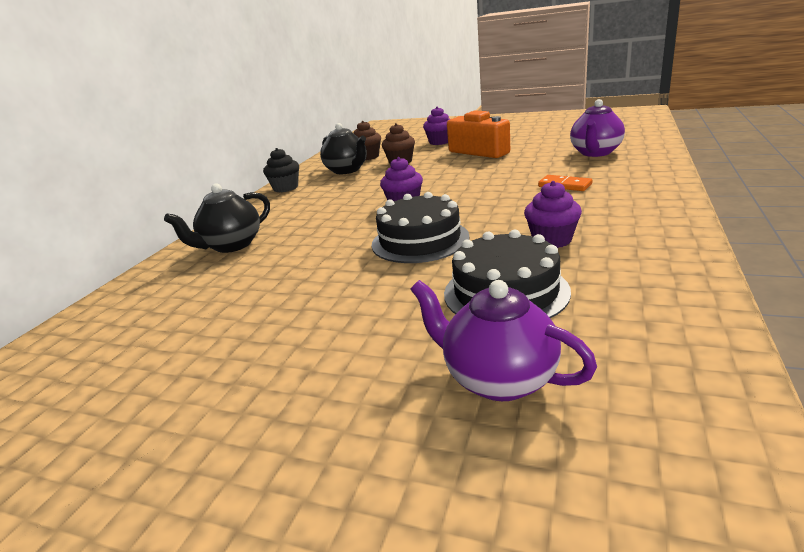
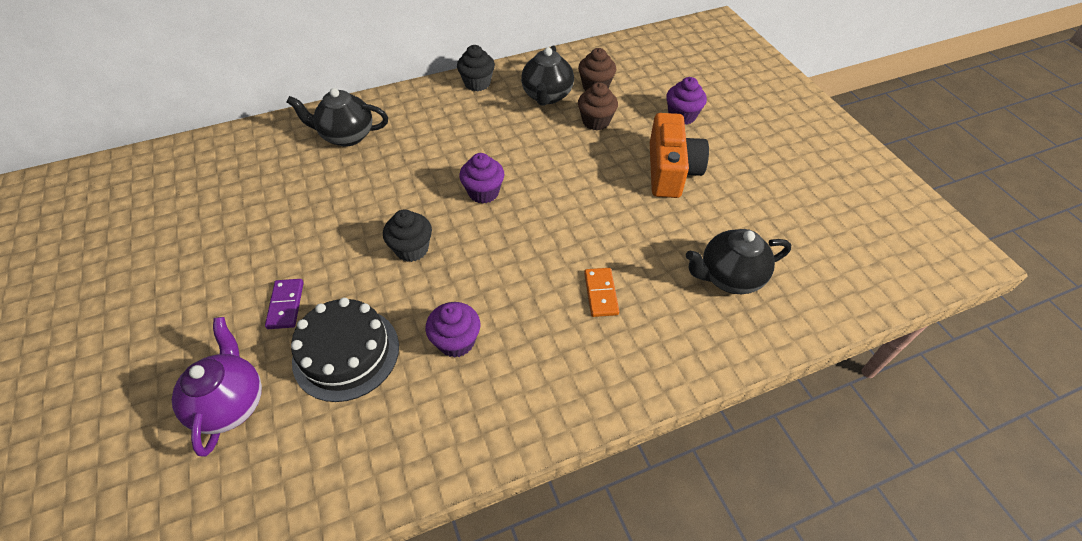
camera: 45 degrees right, 25 degrees up
(396, 315) = (285, 305): none -> purple domino
(420, 240) = (412, 249): black cake -> black cupcake
(595, 153) = (729, 277): purple teapot -> black teapot

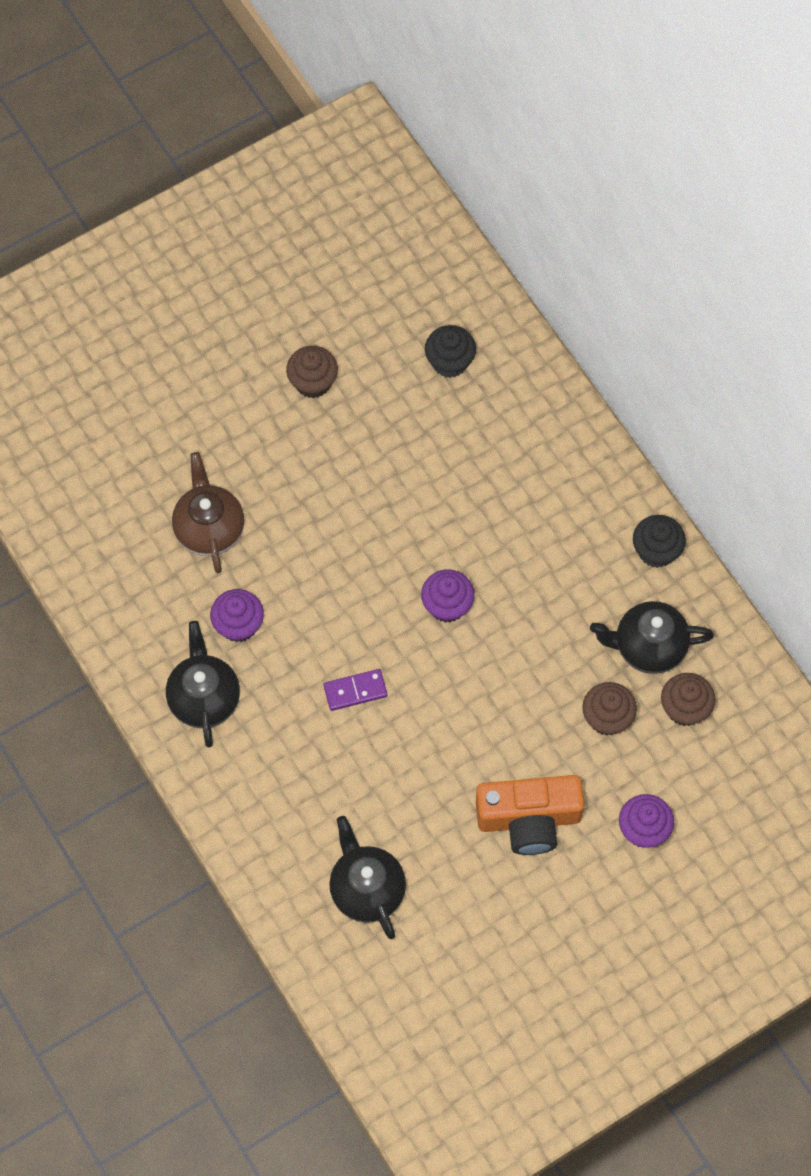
camera: 80 degrees right, 15 degrees up
(231, 403) = (143, 451): purple teapot -> none
(239, 251) = (313, 382): none -> brown cupcake
(285, 305) = (254, 454): purple domino -> purple domino (355, 691)
(346, 353) = (209, 529): black cake -> brown teapot
(347, 136) = (514, 423): black teapot -> black teapot (204, 698)
(412, 249) = (347, 551): black cupcake -> black cupcake (450, 362)
(600, 293) = (321, 755): orange domino -> none

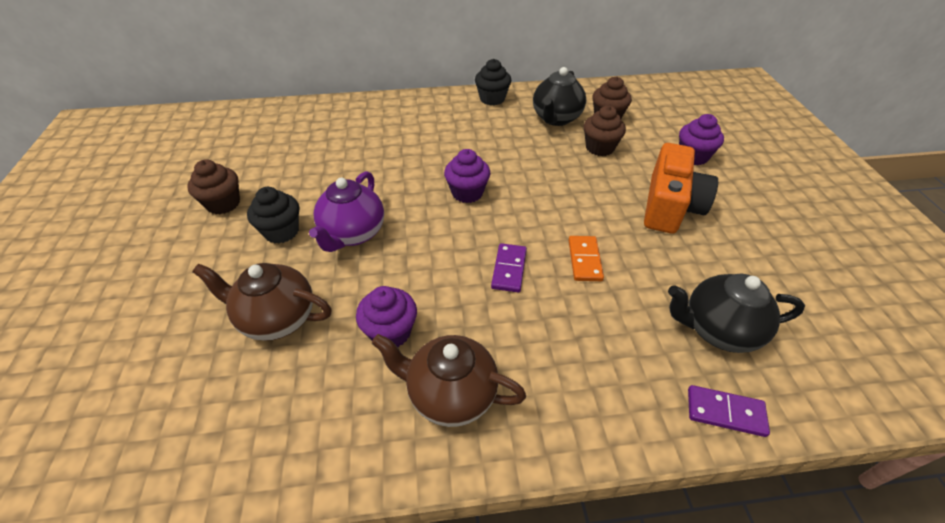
camera: 65 degrees left, 20 degrees down
(204, 698) = (450, 394): black teapot -> brown teapot
(282, 904) = (725, 412): none -> purple domino
(332, 529) = (353, 234): none -> purple teapot
(401, 755) = (585, 260): none -> orange domino
(450, 362) = (287, 136): black cupcake -> black cupcake (281, 231)

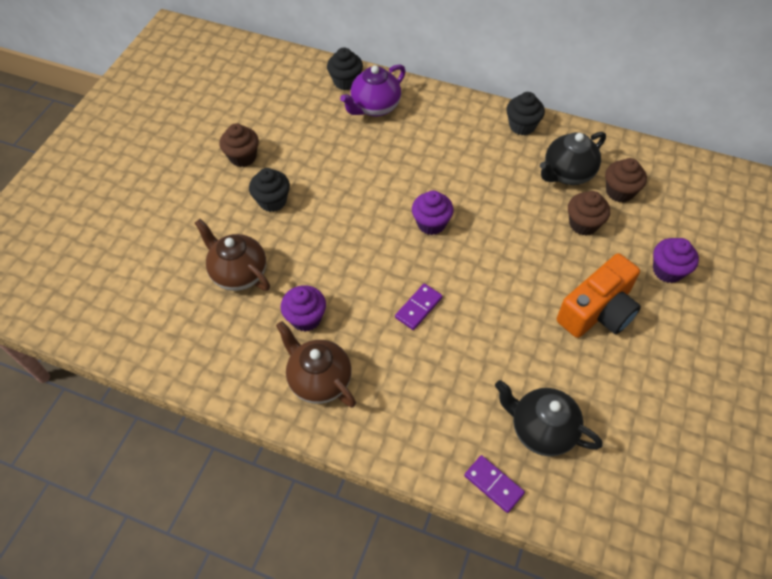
camera: 30 degrees right, 10 degrees up
(306, 112) = (346, 82): none -> black cupcake
(353, 234) = (321, 225): purple teapot -> purple teapot (375, 107)
(585, 260) = (483, 327): orange domino -> none

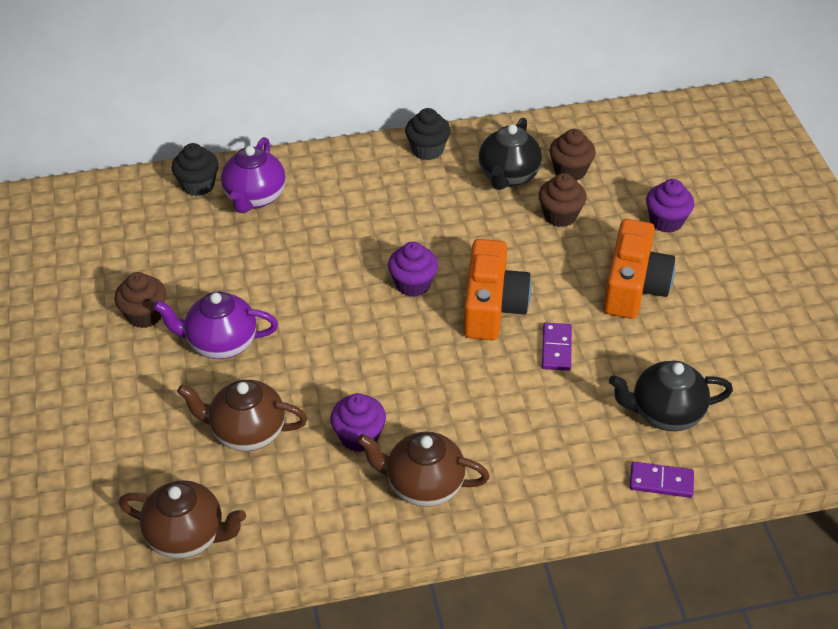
camera: 35 degrees left, 10 degrees down
(147, 326) = (187, 536): none -> brown teapot
(272, 201) = (221, 343): black cupcake -> purple teapot
(418, 308) = (466, 368): purple domino -> purple domino (556, 348)
(475, 270) = (492, 306): none -> orange camera

